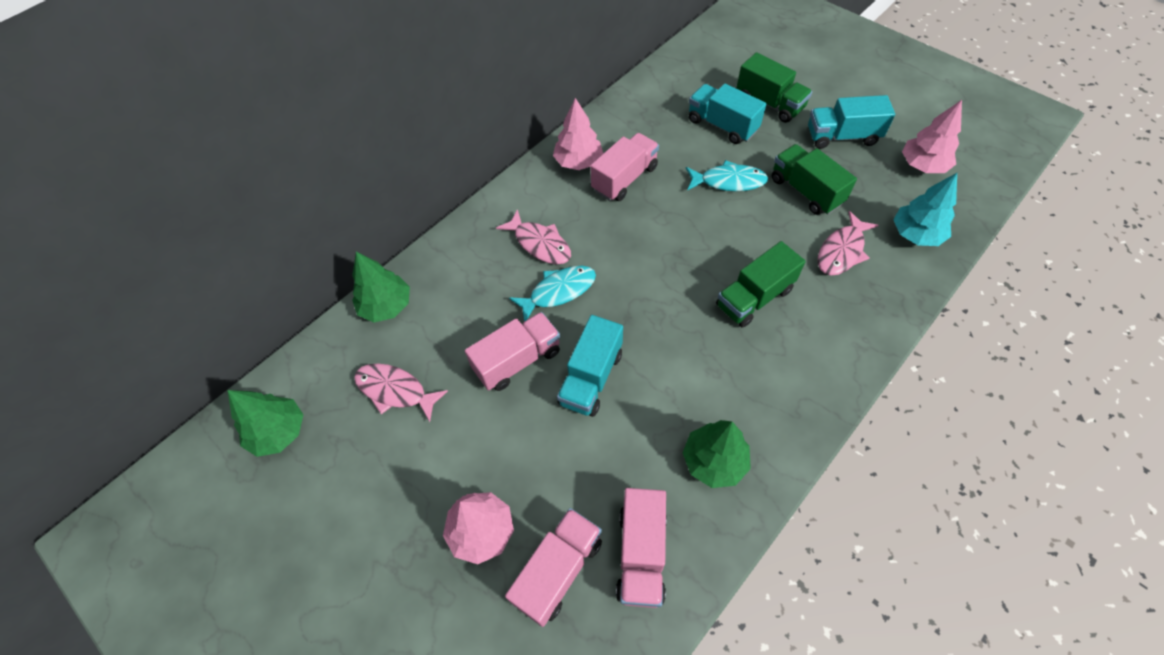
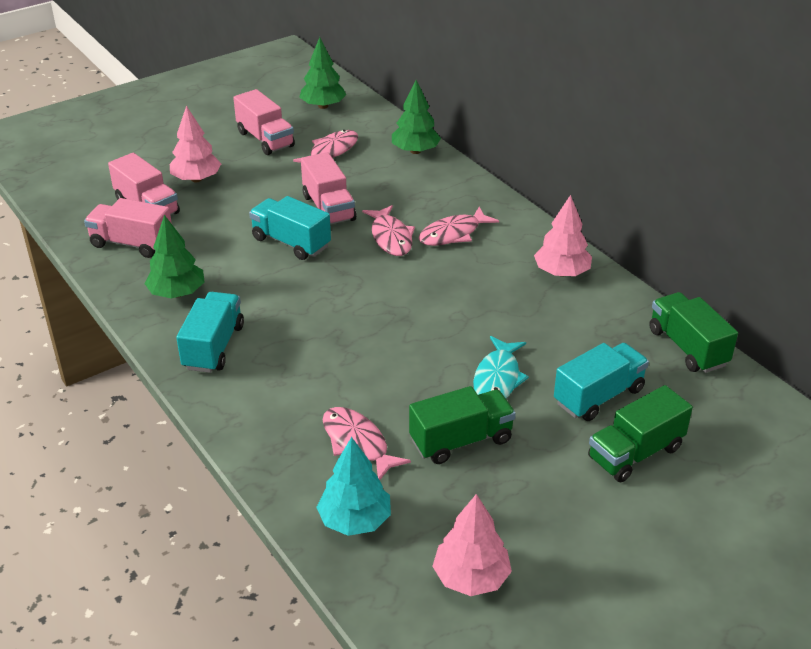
camera: 100 degrees right, 20 degrees down
(558, 291) = (391, 237): turquoise fish -> pink fish
(624, 179) = (526, 300): pink truck -> pink truck (265, 139)
(754, 298) = (326, 357): green truck -> green truck (687, 347)
(842, 136) = (551, 508): turquoise truck -> turquoise truck (213, 347)

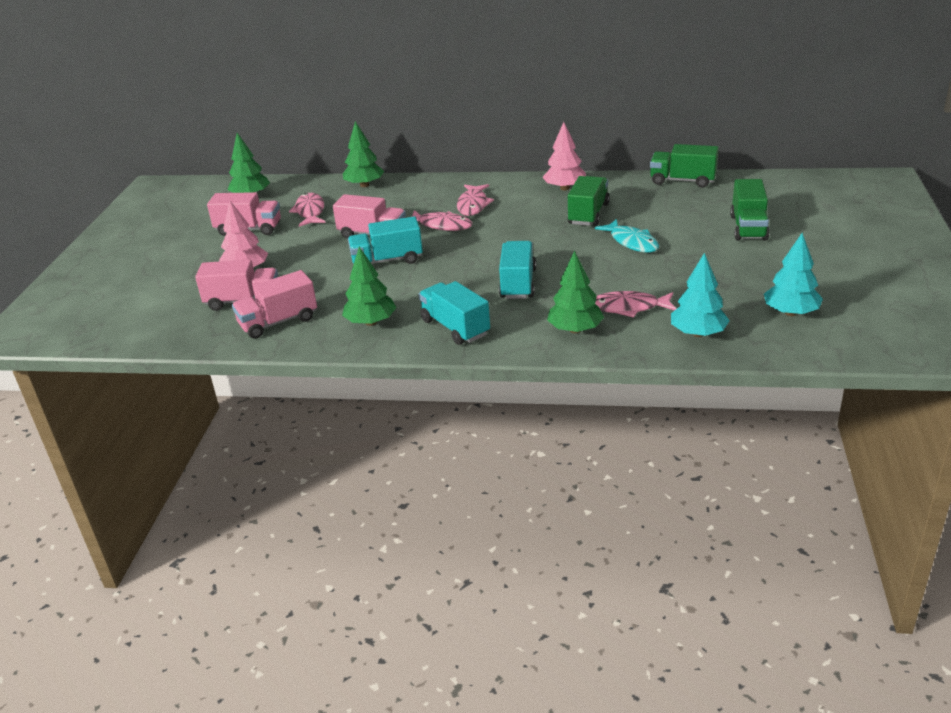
camera: 45 degrees left, 5 degrees down
(280, 426) = (575, 329): none -> green tree
(461, 440) = (671, 273): green truck -> green truck (588, 214)
(471, 577) = (791, 312): pink tree -> turquoise tree
(598, 396) = (688, 219): turquoise truck -> turquoise truck (518, 284)

